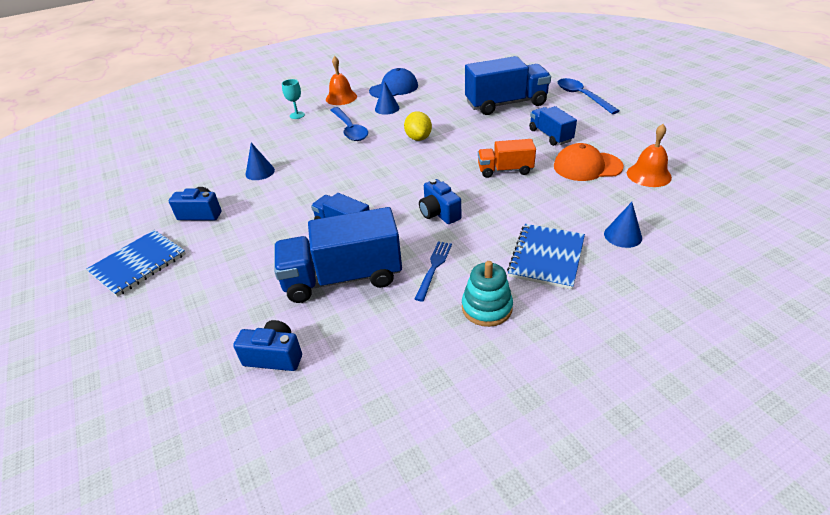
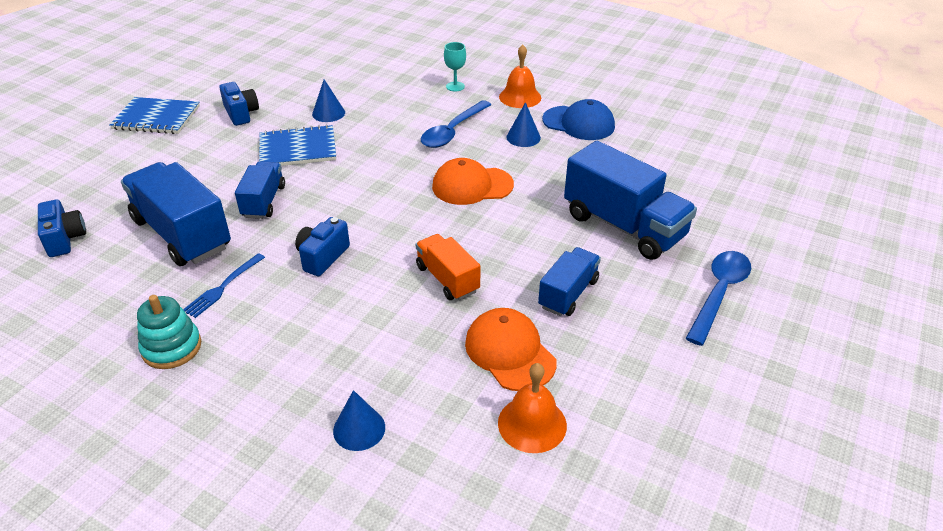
camera: 55 degrees right, 0 degrees up
(418, 138) = (472, 186): yellow lemon -> orange cap
(434, 267) = (223, 287): blue fork -> blue fork turned 135 degrees clockwise
(546, 257) = (279, 369): blue notebook -> blue notebook (298, 149)

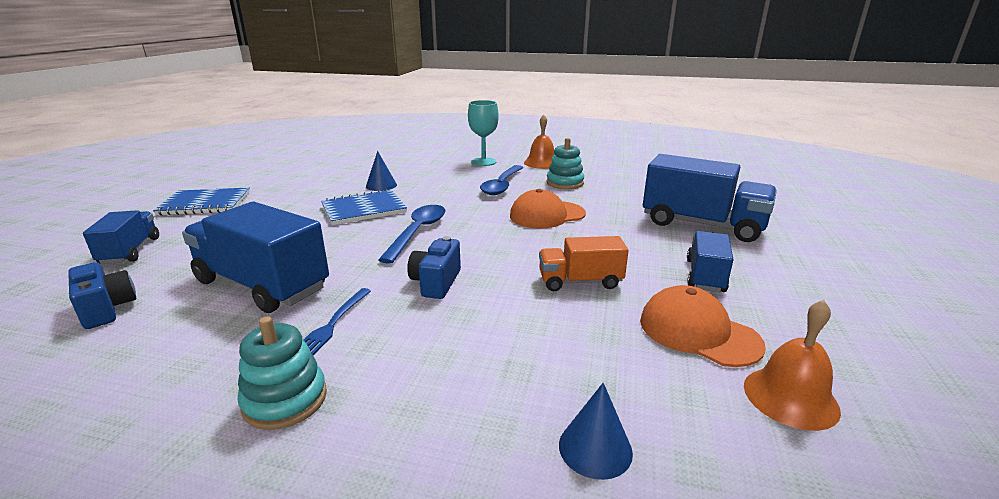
camera: 15 degrees left, 15 degrees down
(241, 114) = (295, 193): blue camera -> none
(264, 201) = (347, 248): blue truck -> blue truck (130, 251)
(447, 279) = (580, 281): orange truck -> orange truck turned 45 degrees counterclockwise
(455, 86) = (483, 162): turquoise goblet -> turquoise goblet, size x1.57
(523, 137) = (565, 183): blue cone -> turquoise stacking toy
(578, 123) = (601, 172): blue cap -> none
(719, 293) = (831, 257): blue spoon -> blue spoon (418, 232)

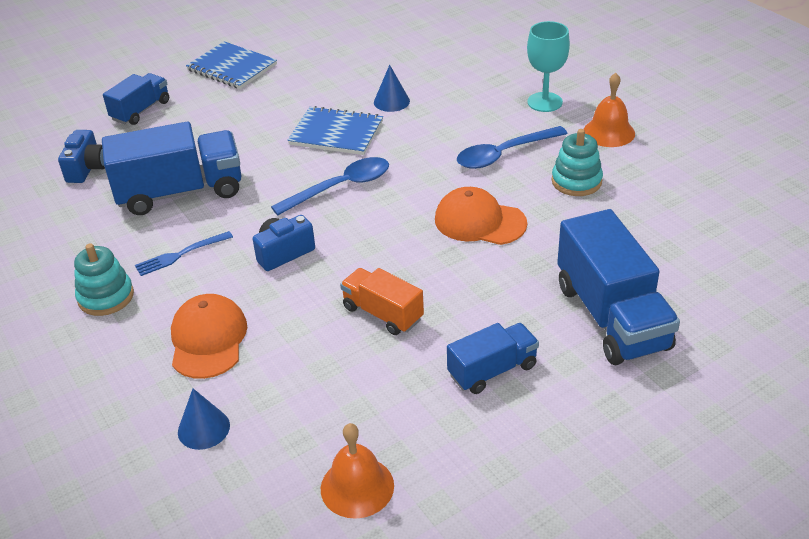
camera: 45 degrees right, 15 degrees up
(262, 285) = (180, 192): blue truck -> blue truck turned 90 degrees clockwise
(698, 332) = (388, 409): orange cap -> orange cap (208, 339)

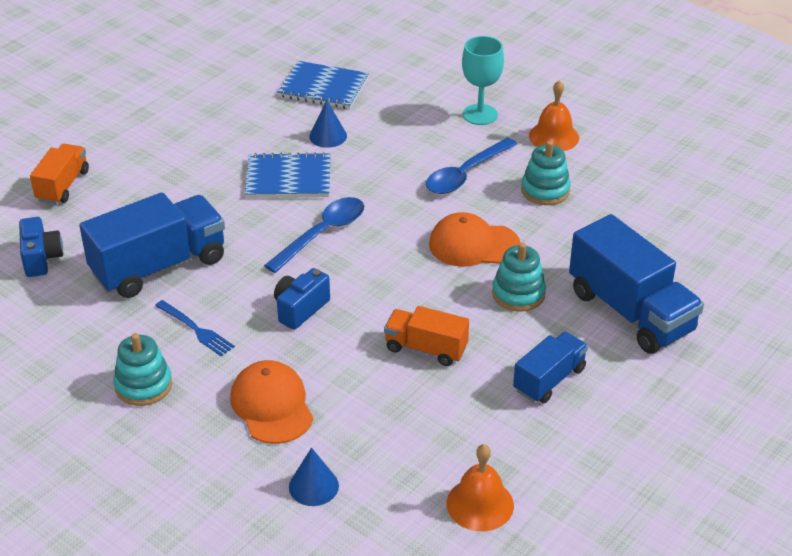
camera: 20 degrees left, 0 degrees up
(141, 110) = (63, 186): blue truck -> orange truck
(180, 255) = (196, 330): blue fork -> blue fork turned 90 degrees counterclockwise
(232, 67) = (137, 122): blue notebook -> blue notebook (323, 87)
(501, 277) = (518, 294): none -> turquoise stacking toy

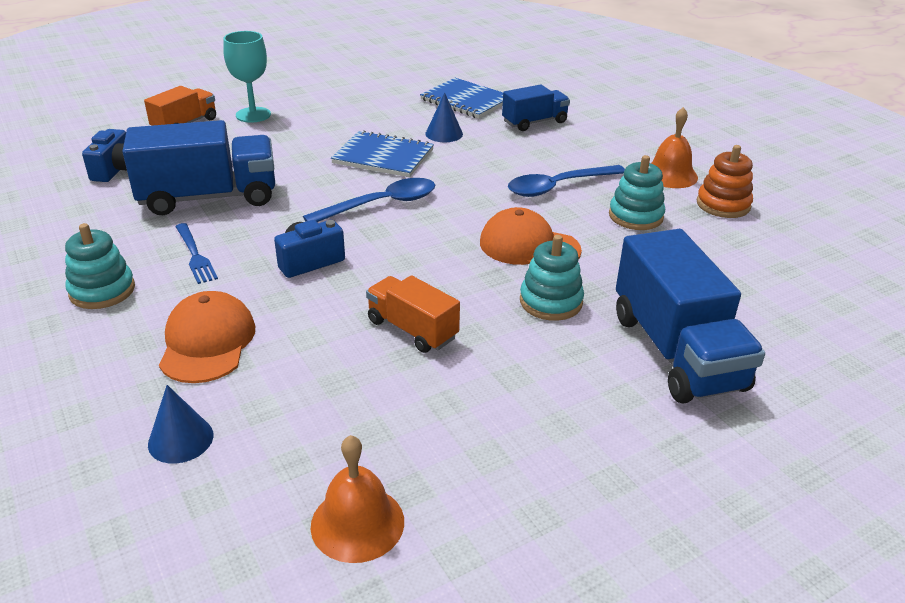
camera: 20 degrees right, 5 degrees down
(480, 114) = (602, 144): turquoise goblet -> turquoise goblet (253, 115)
(549, 380) = (535, 399): blue truck -> blue truck (534, 122)
(610, 160) = (723, 205): none -> orange stacking toy

